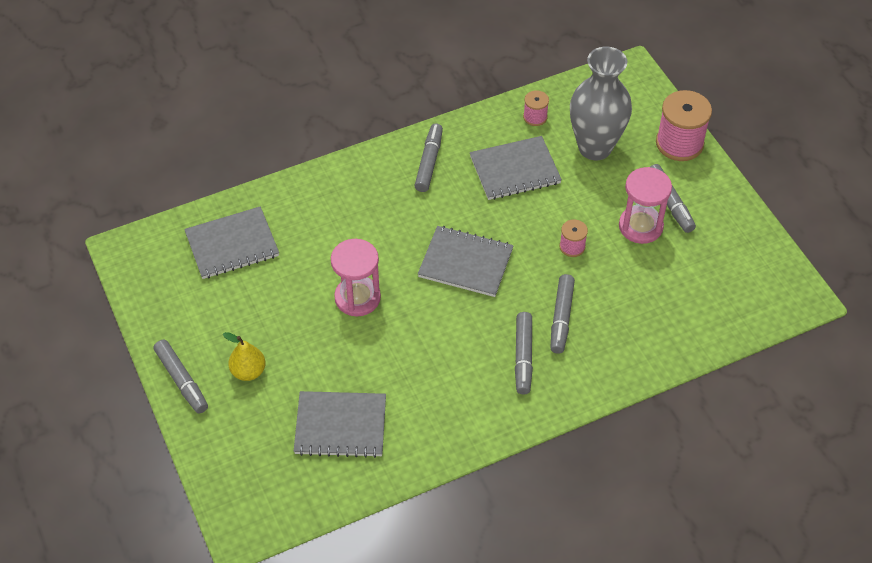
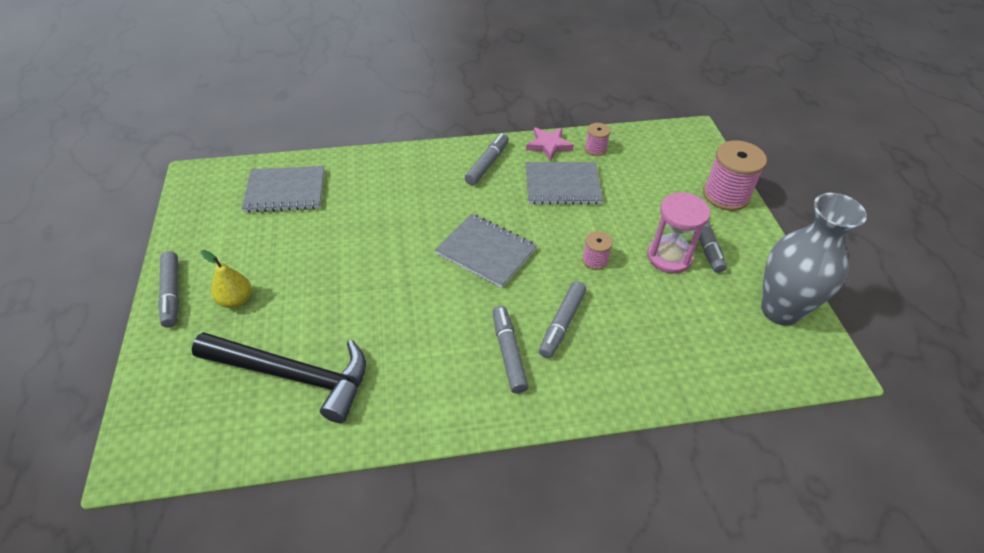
camera: 15 degrees right, 5 degrees down
(340, 425) = (293, 375): grey notebook -> black hammer
(357, 298) = (371, 259): pink hourglass -> none
(485, 123) = (548, 145): none -> pink star
(523, 357) = (508, 353): grey marker -> grey marker turned 150 degrees clockwise
(595, 147) = (643, 182): grey vase -> grey vase (780, 310)

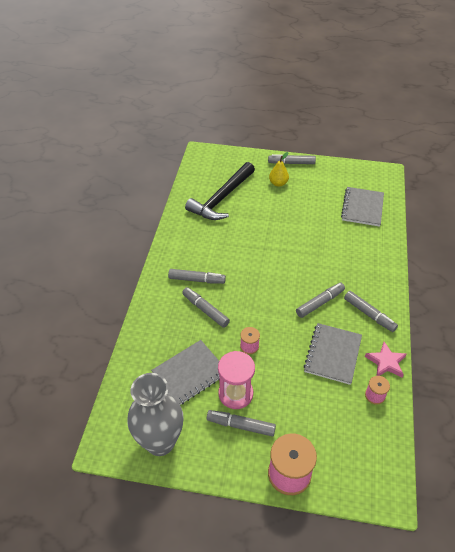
camera: 110 degrees right, 0 degrees up
(486, 252) = (277, 290): grey notebook -> grey notebook (190, 373)
(489, 207) = (320, 303): none -> grey marker

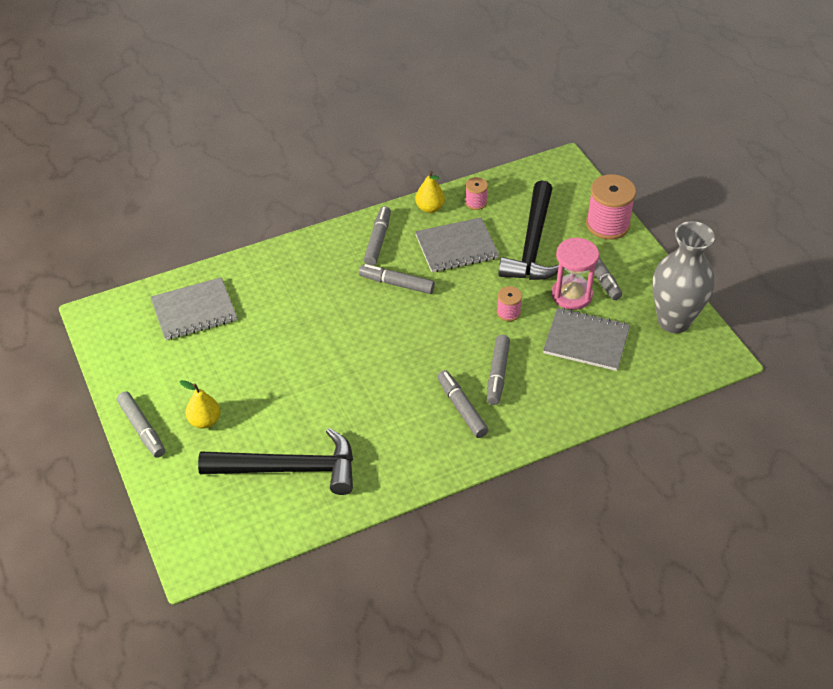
camera: 125 degrees left, 0 degrees up
(303, 403) = (533, 244): none -> black hammer
(386, 362) = (429, 208): pink star -> yellow pear

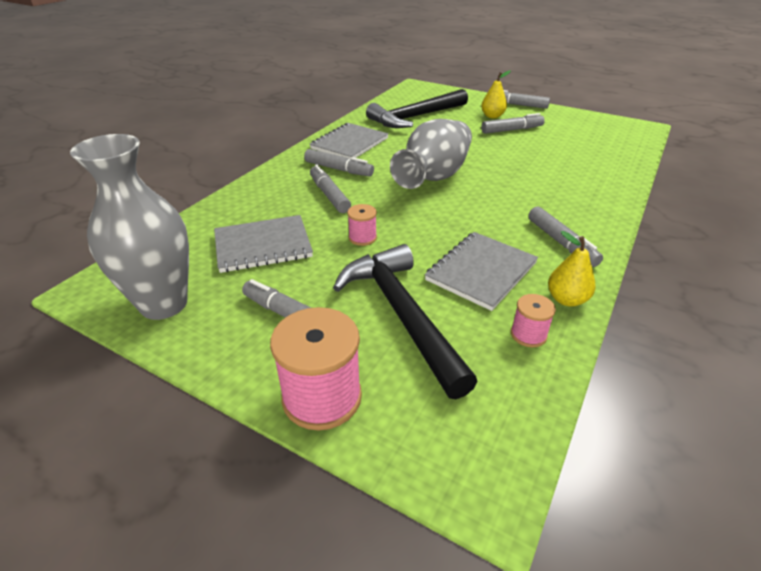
camera: 145 degrees right, 10 degrees down
(194, 311) = (596, 149): grey notebook -> grey notebook (350, 143)
(386, 351) = (434, 176): none -> grey vase
(396, 284) = (490, 218): grey marker -> grey marker (512, 130)
(571, 295) = (308, 280): pink hourglass -> none

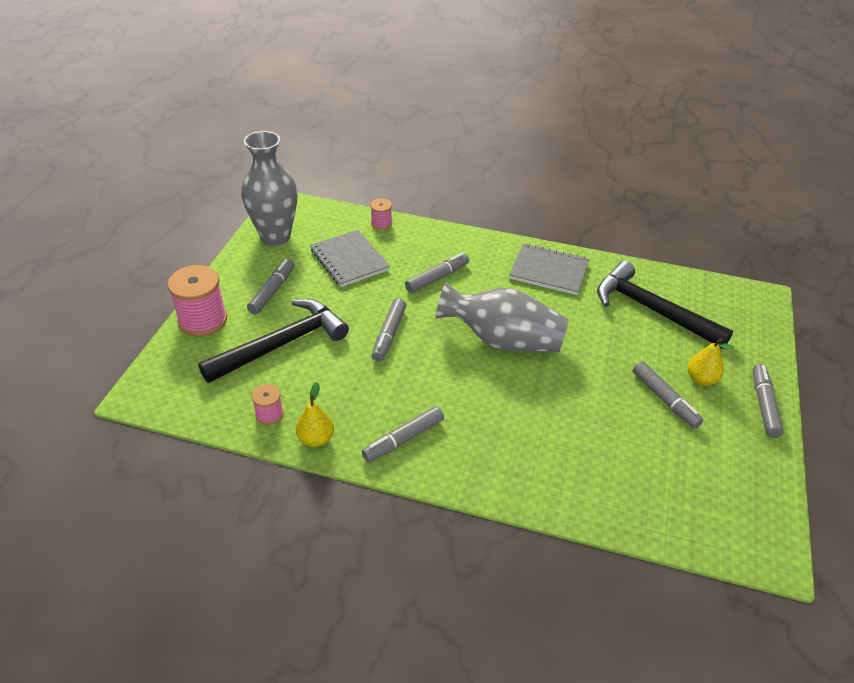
camera: 75 degrees right, 5 degrees up
(338, 169) = (488, 274): grey marker -> grey marker (389, 335)
(362, 238) = (375, 309): pink spool -> pink spool (381, 223)
(481, 272) = (343, 384): grey notebook -> none

